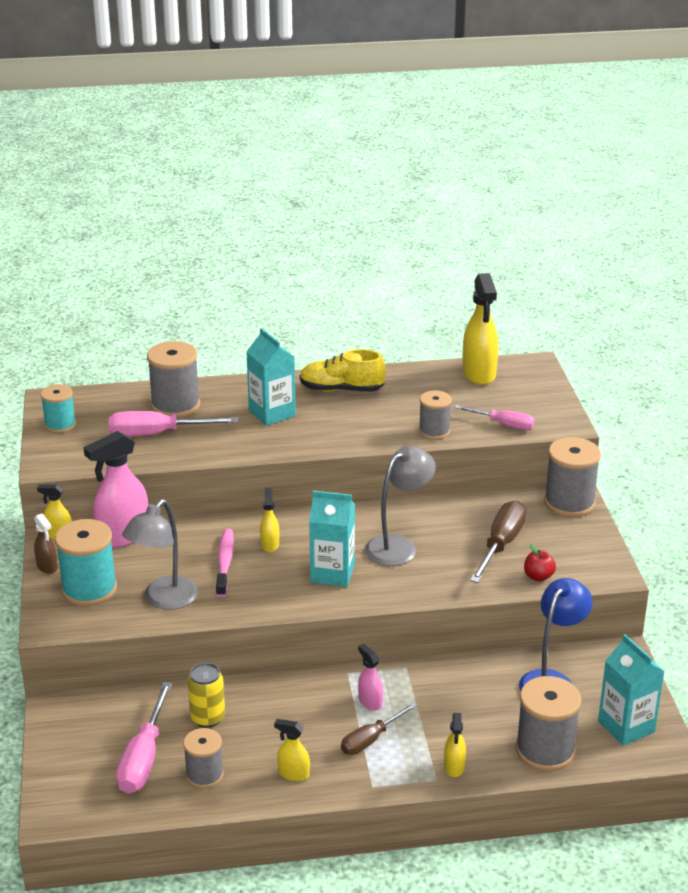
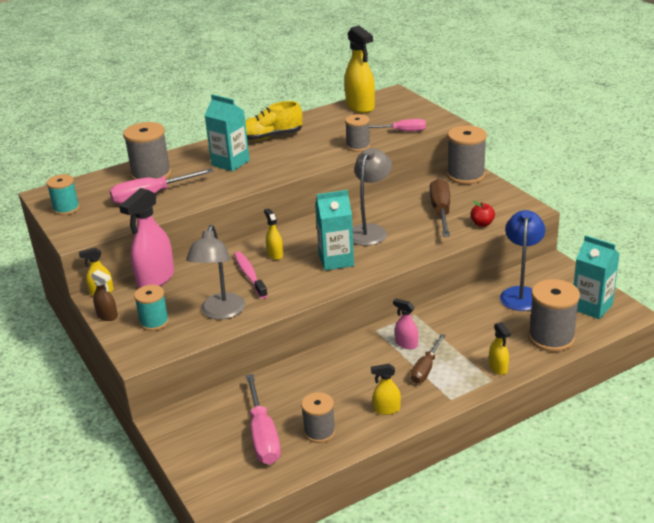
camera: 20 degrees left, 0 degrees up
(89, 589) = (154, 322): turquoise spool -> turquoise spool, size x0.62
(208, 718) = (293, 392): yellow can -> none

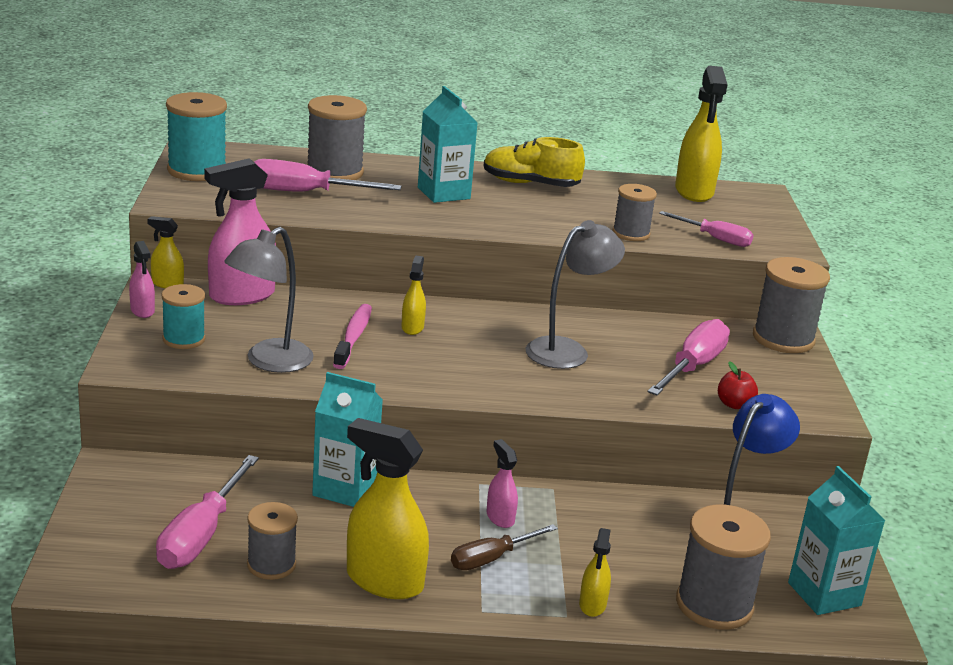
camera: 25 degrees right, 5 degrees down
(66, 209) = (197, 170): turquoise spool -> turquoise spool, size x1.60
(107, 316) = (142, 311): brown spray bottle -> pink spray bottle
(336, 260) = (480, 365): turquoise carton -> turquoise carton (345, 489)
(386, 409) = (384, 581): yellow spray bottle -> yellow spray bottle, size x1.99
(440, 211) = (692, 367): brown screwdriver -> pink screwdriver

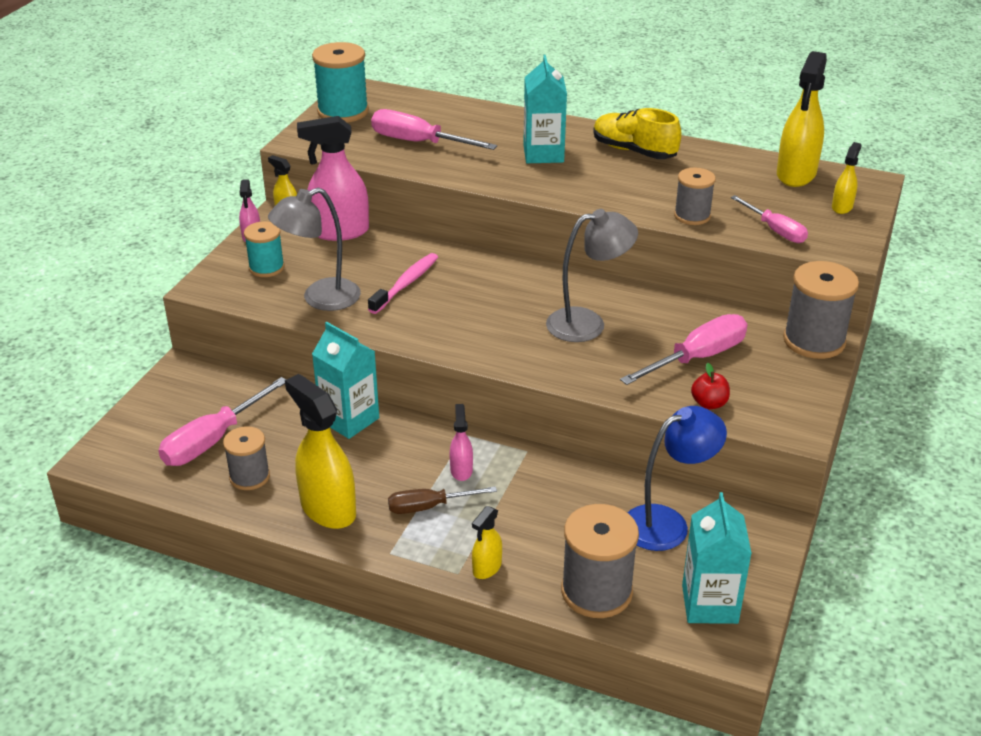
camera: 25 degrees right, 10 degrees up
(334, 172) = (460, 123): grey spool -> none
(412, 327) = (463, 281): yellow spray bottle -> yellow spray bottle (842, 207)

